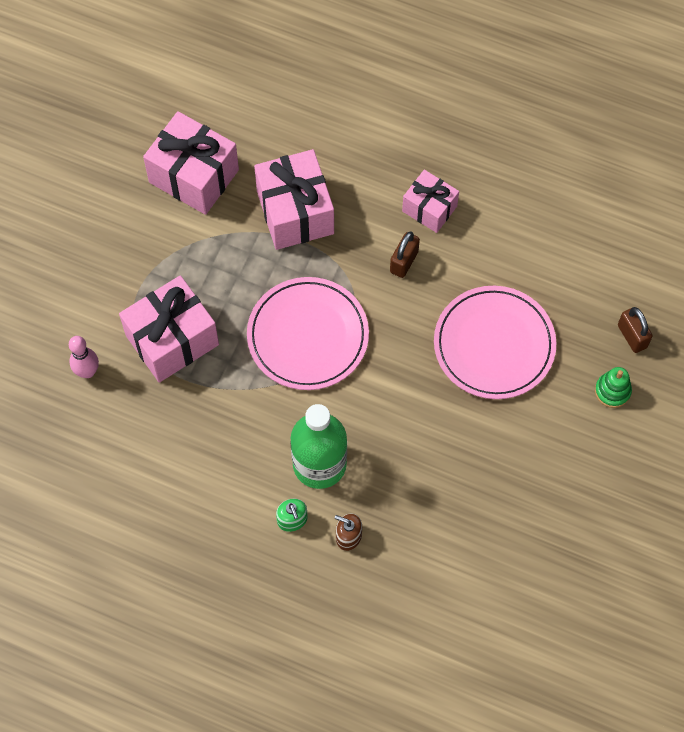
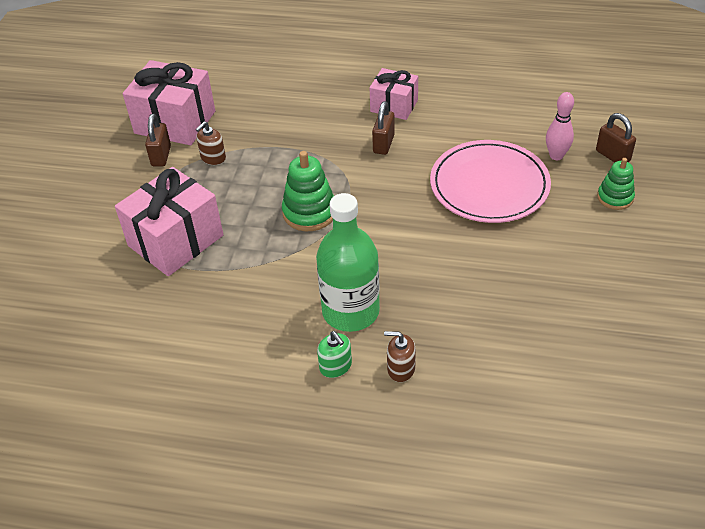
camera: 10 degrees left, 20 degrees down
(87, 371) = (92, 282): pink bowling pin -> pink bowling pin (556, 156)
(173, 222) = (161, 156): none -> brown padlock
(225, 238) = (213, 158): none -> brown soap dispenser
(295, 212) = (273, 129): pink gift -> none
(308, 336) = (309, 212): pink plate -> green stacking toy

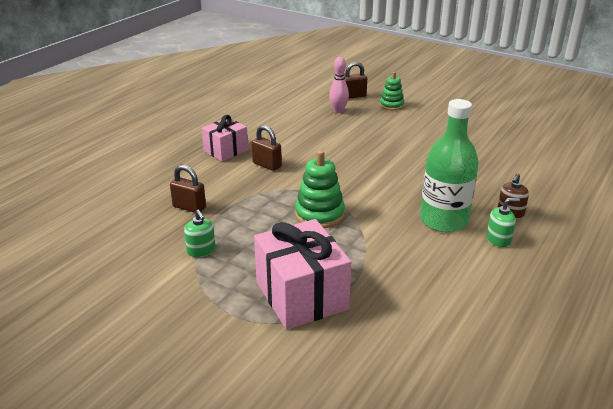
camera: 70 degrees left, 15 degrees down
(161, 156) = (165, 282): brown padlock -> brown padlock (189, 207)
(175, 122) = (121, 263): pink gift -> none
(213, 158) = (201, 250): brown soap dispenser -> green soap dispenser
(489, 185) = (348, 138): pink plate -> none

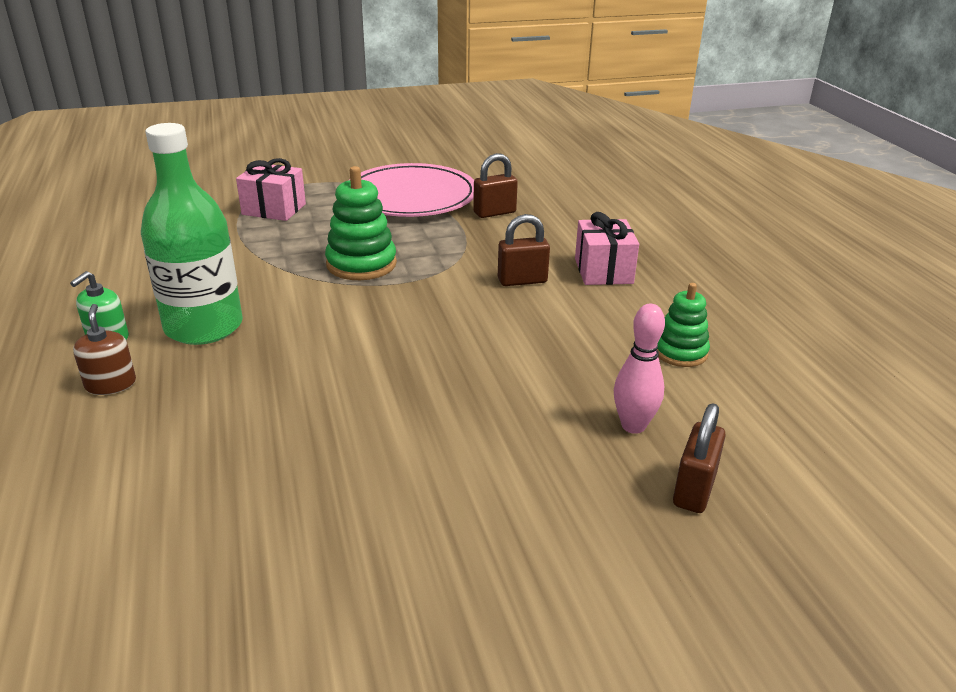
camera: 130 degrees right, 0 degrees up
(201, 250) = (411, 196): green soap dispenser -> pink plate
(301, 295) = (274, 209): pink gift -> pink gift, size x0.61
(391, 105) = (584, 515): green stacking toy -> green stacking toy (680, 352)

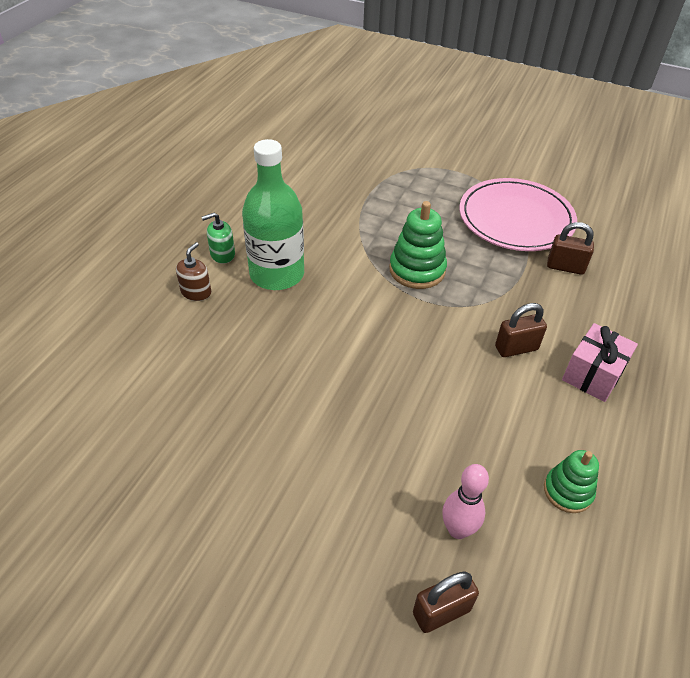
camera: 40 degrees right, 15 degrees up
(274, 209) = (407, 187): pink gift -> none
(522, 281) = (516, 348): brown padlock -> brown padlock turned 45 degrees counterclockwise

